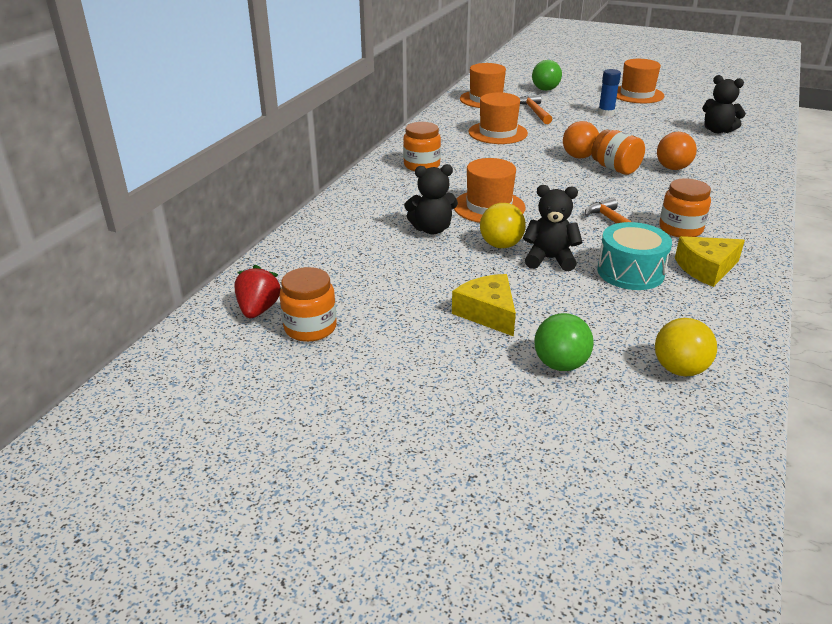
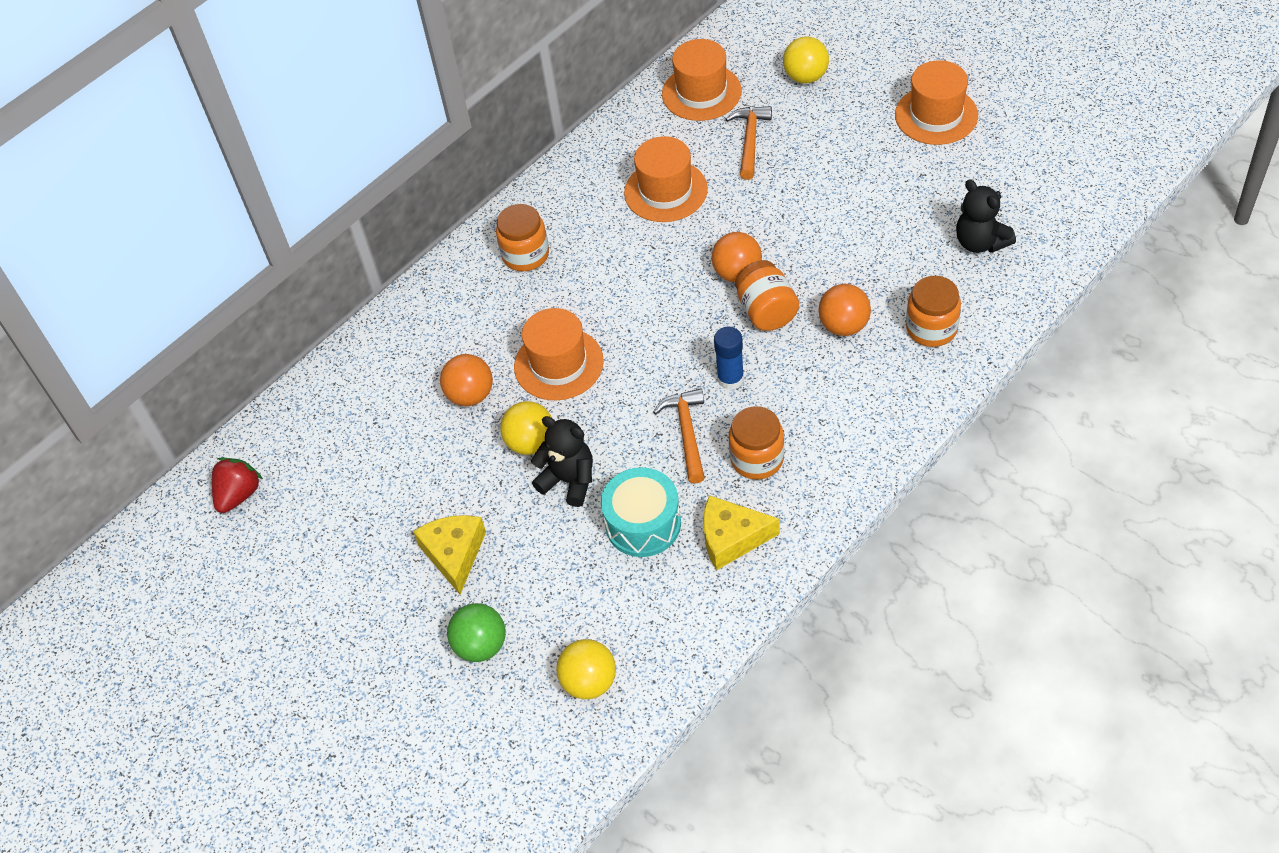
camera: 25 degrees right, 20 degrees up
(310, 328) = (276, 534): orange jar -> orange jar (931, 328)
(432, 229) = (470, 395): black teddy bear -> orange ball
(545, 89) = (806, 77): green ball -> yellow ball
(606, 113) = (851, 162): blue glue stick -> blue glue stick (730, 379)

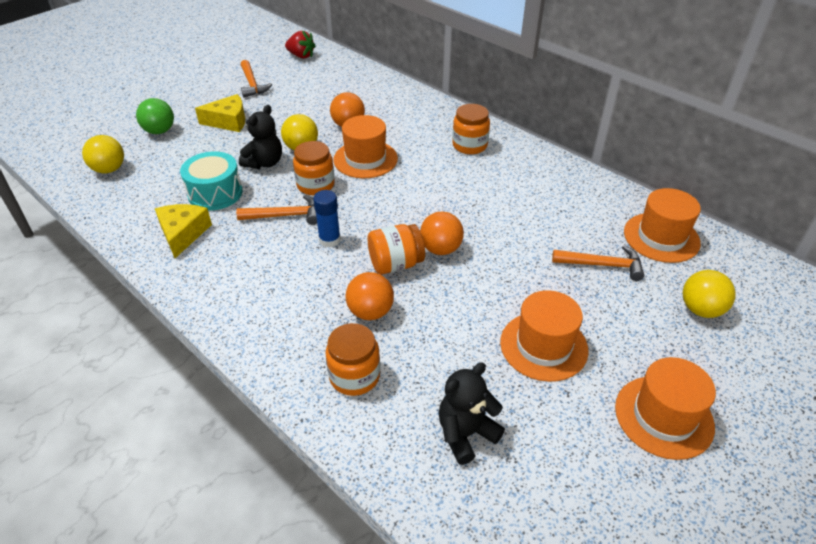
camera: 85 degrees right, 10 degrees down
(335, 548) = (252, 84): none -> orange hammer
(665, 191) = (536, 212): orange hat -> orange hat (543, 346)
(757, 459) = (248, 250): orange jar -> orange jar (315, 185)

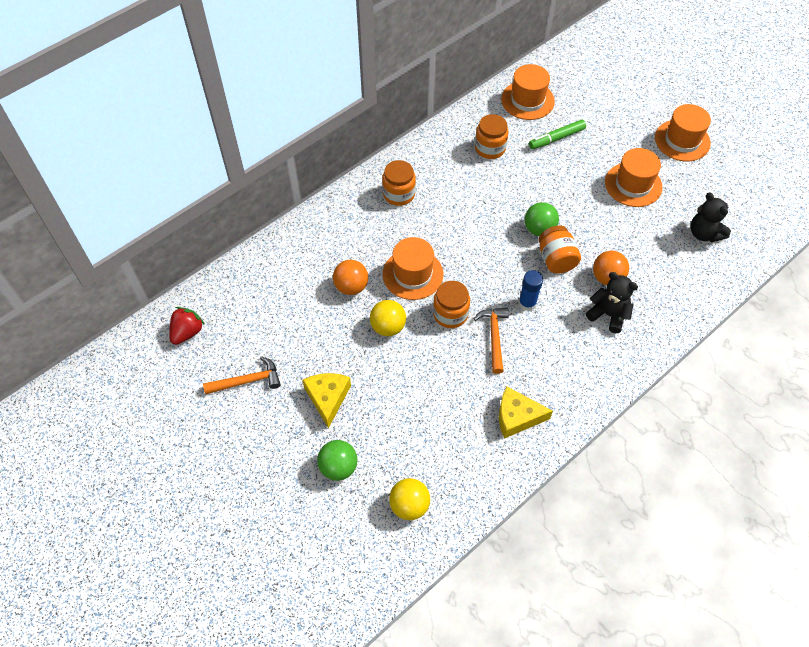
camera: 85 degrees left, 15 degrees up
(215, 193) = (458, 397): turquoise drum -> none
(264, 163) = (411, 358): black teddy bear -> black teddy bear (608, 314)
(354, 376) = (666, 289): orange jar -> orange jar (490, 148)
(441, 249) = (539, 229): orange ball -> green ball
(602, 265) = (556, 138): orange hammer -> green marker
(701, 309) = (598, 100): yellow ball -> none

